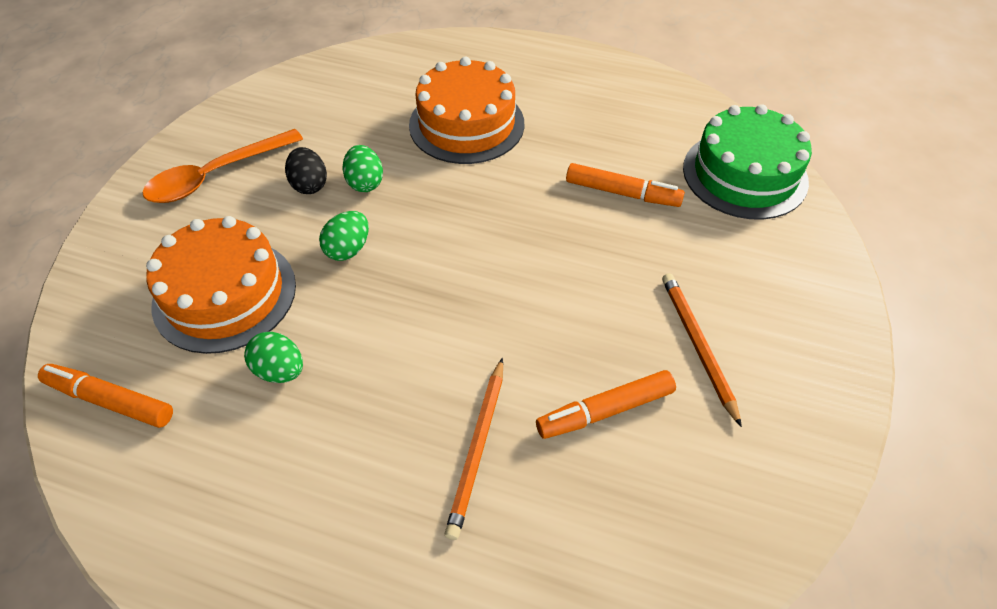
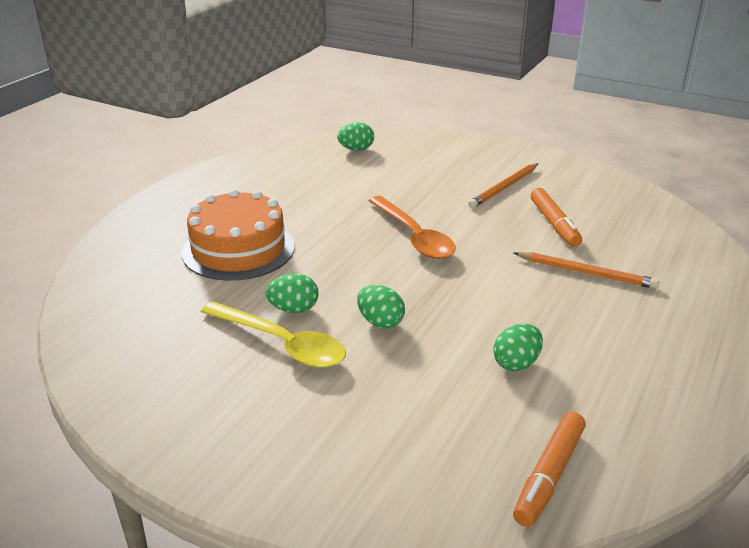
camera: 80 degrees left, 20 degrees down
(216, 175) = (235, 413): orange spoon -> orange spoon (414, 236)
(225, 294) = (421, 400): orange cake -> none
(309, 185) = (281, 344): black egg -> yellow spoon
(622, 193) = (357, 192): orange marker -> none
(697, 346) = (504, 188): orange pencil -> orange pencil turned 45 degrees counterclockwise
(744, 174) = (356, 149): green cake -> green egg

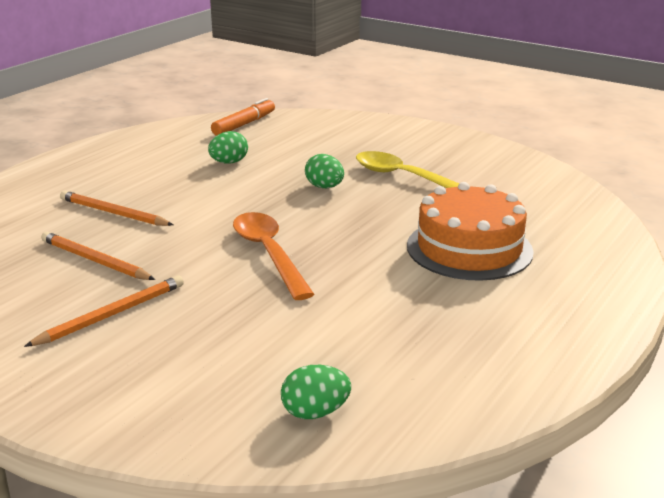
camera: 175 degrees left, 5 degrees down
(293, 309) = (399, 198): green egg -> none
(554, 224) = (95, 261): orange marker -> orange pencil

